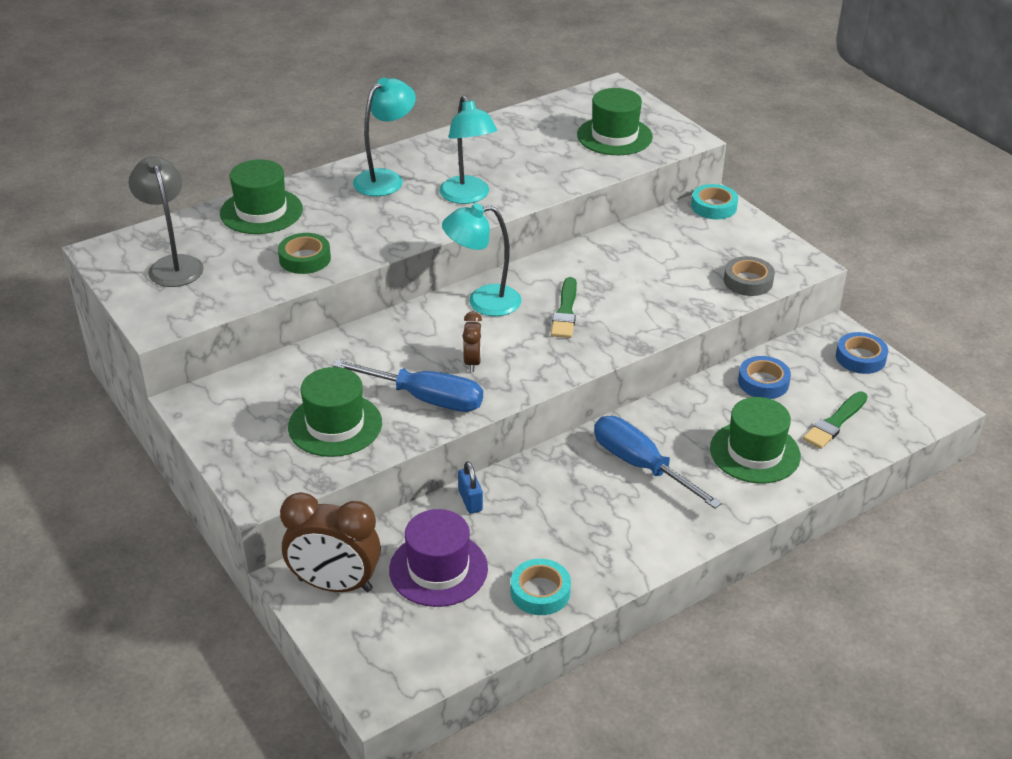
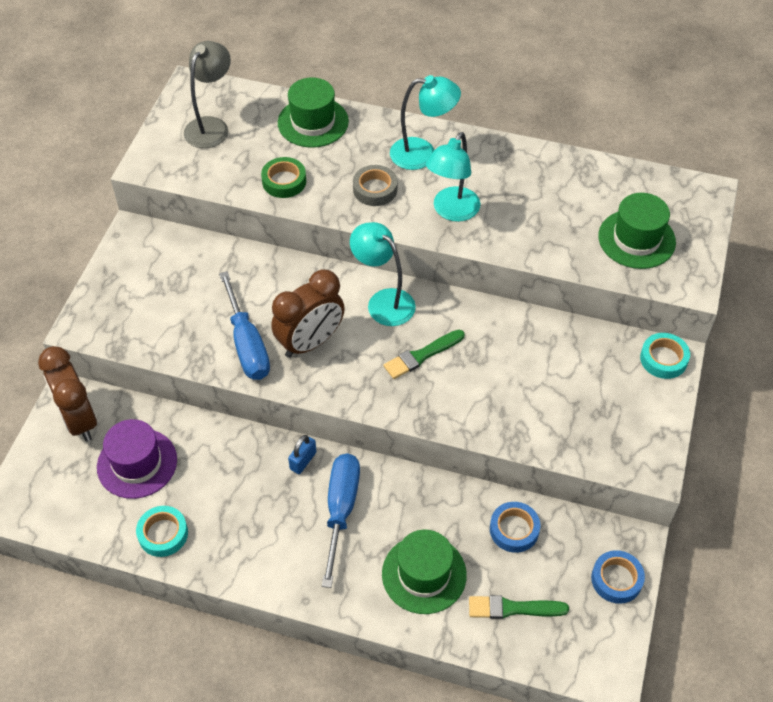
camera: 50 degrees right, 15 degrees up
(335, 425) = (177, 317): green hat -> none
(470, 501) = (215, 436): blue padlock -> blue padlock (303, 461)
(472, 362) = (310, 342): brown clock -> brown clock, size x1.96
(748, 281) = (584, 444): grey tape -> grey tape (375, 189)

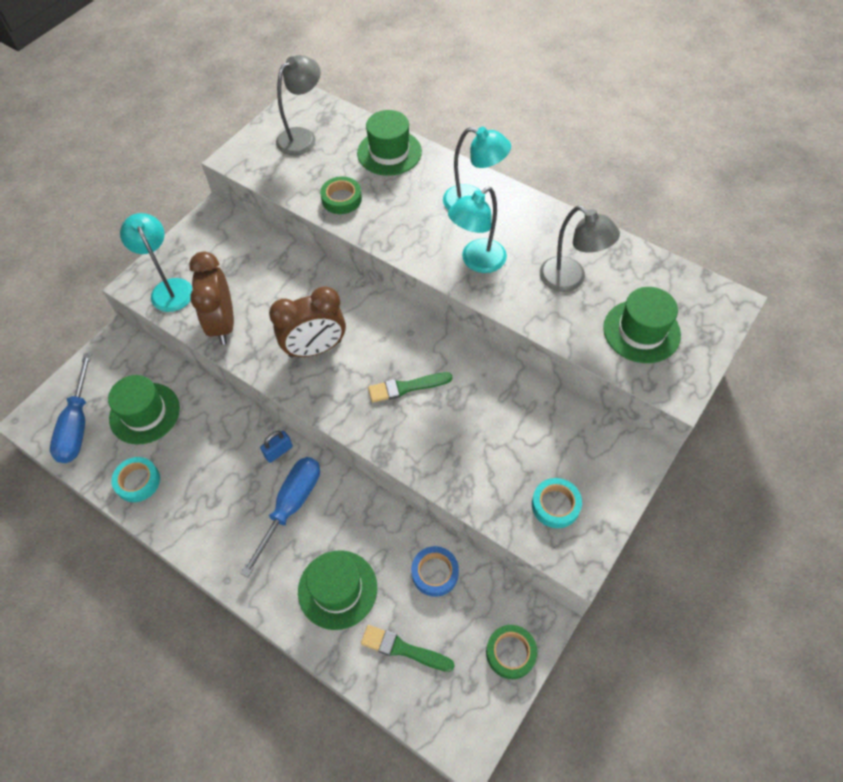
camera: 20 degrees right, 5 degrees up
(79, 419) = (117, 362): brown clock -> brown clock (223, 324)
(137, 463) = (144, 413): purple hat -> green hat
(247, 344) = (262, 335): blue screwdriver -> blue screwdriver (77, 424)
(375, 189) = (417, 225): grey tape -> none
(383, 301) = (394, 328): turquoise lamp -> turquoise lamp (169, 288)
(550, 207) = (570, 280): none -> grey lamp
(616, 579) = (510, 653): blue tape -> green tape
(663, 359) = (631, 454): turquoise tape -> turquoise tape (555, 505)

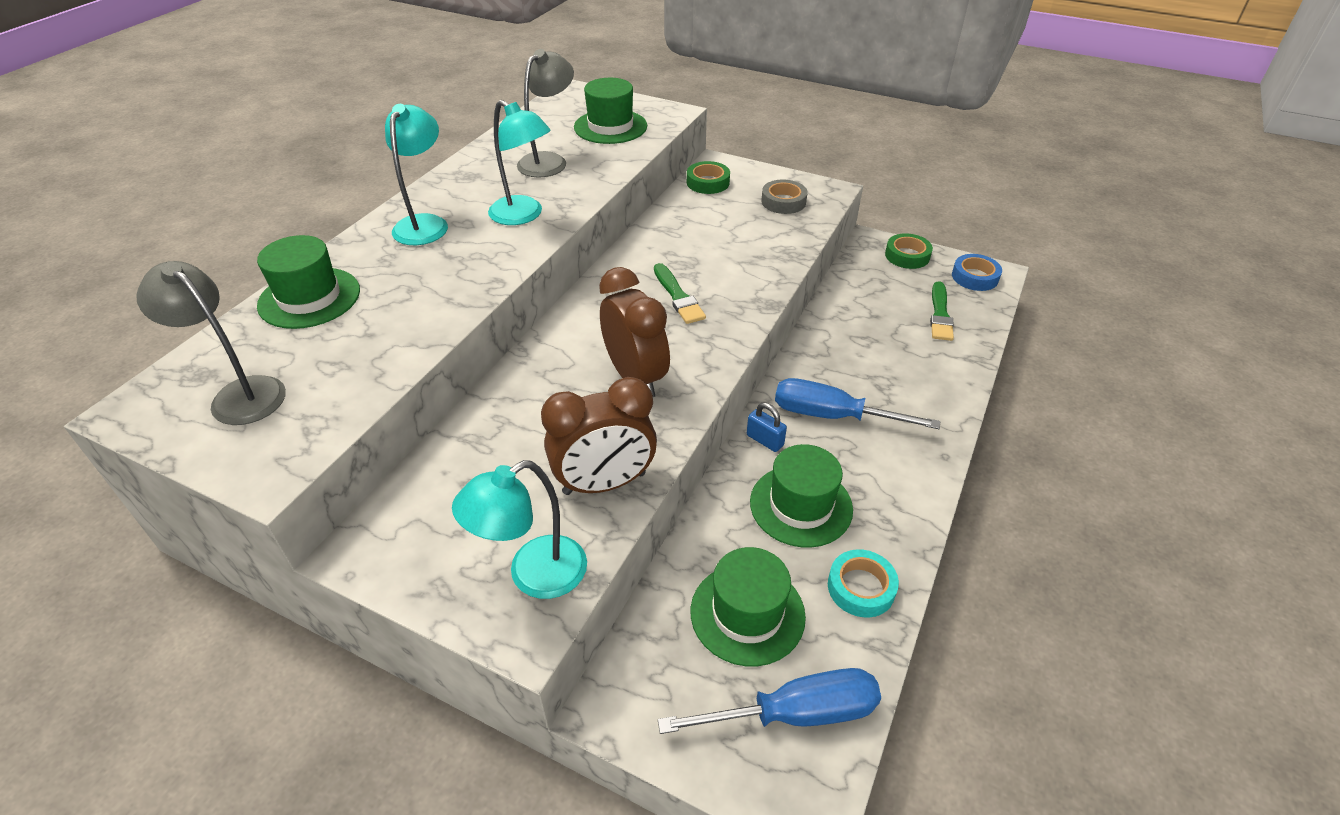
camera: 100 degrees left, 15 degrees down
(337, 589) = (908, 364): green hat -> green hat (801, 505)
(341, 199) = (400, 331): green tape -> green tape (708, 182)
(435, 573) = (858, 302): blue tape -> blue tape (975, 277)
(555, 505) = (783, 202): turquoise tape -> grey tape

